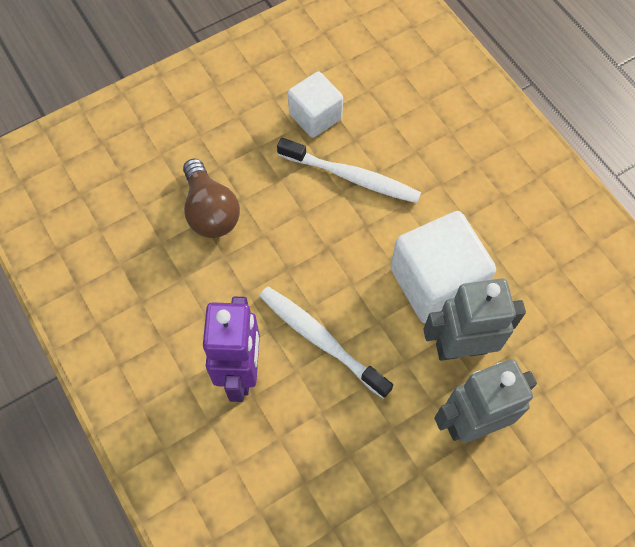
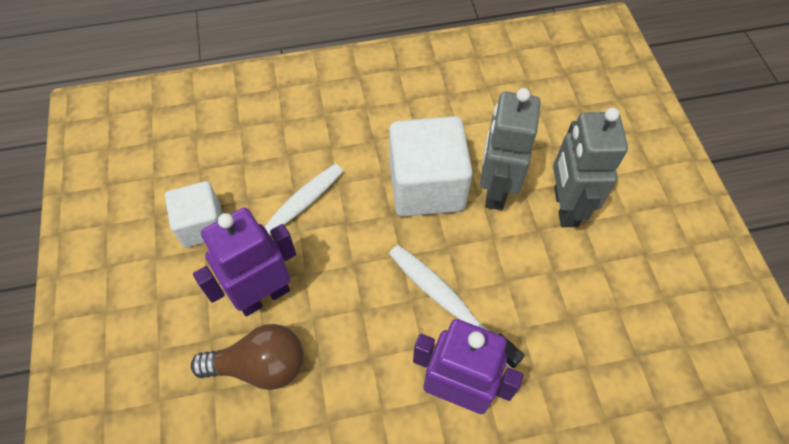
camera: 70 degrees left, 5 degrees down
(270, 189) = (263, 295): none -> purple robot
(321, 340) = (448, 303): white toothbrush -> white toothbrush turned 75 degrees clockwise

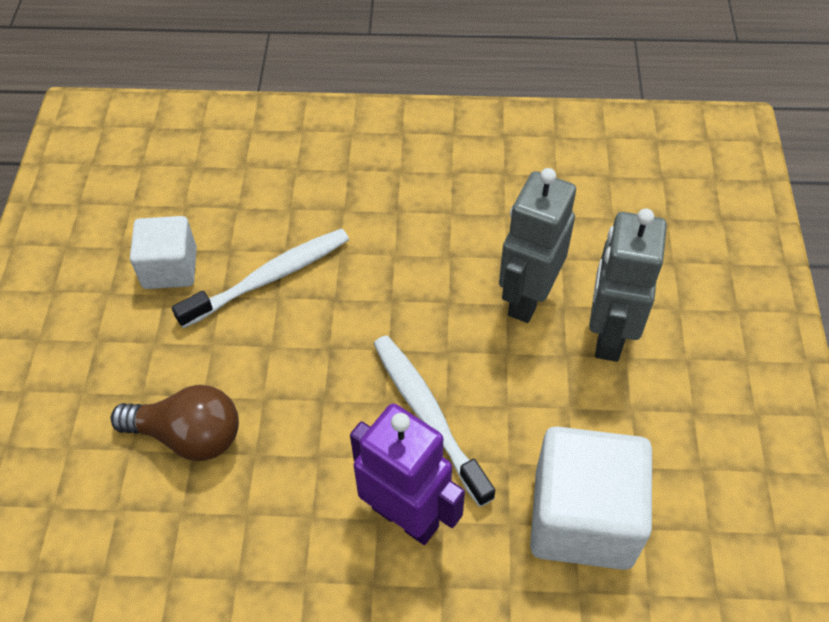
camera: 15 degrees right, 5 degrees down
(263, 295) = (215, 360): purple robot -> none
(426, 186) = (444, 277): white cube -> white cube (582, 518)

